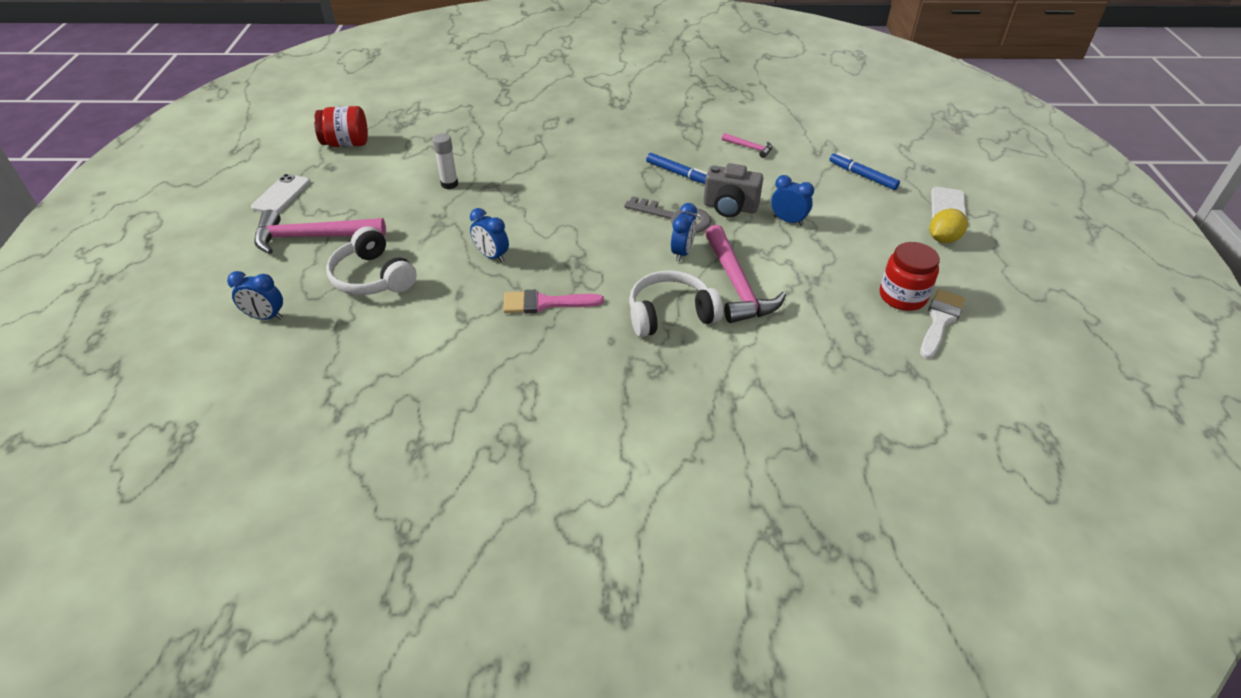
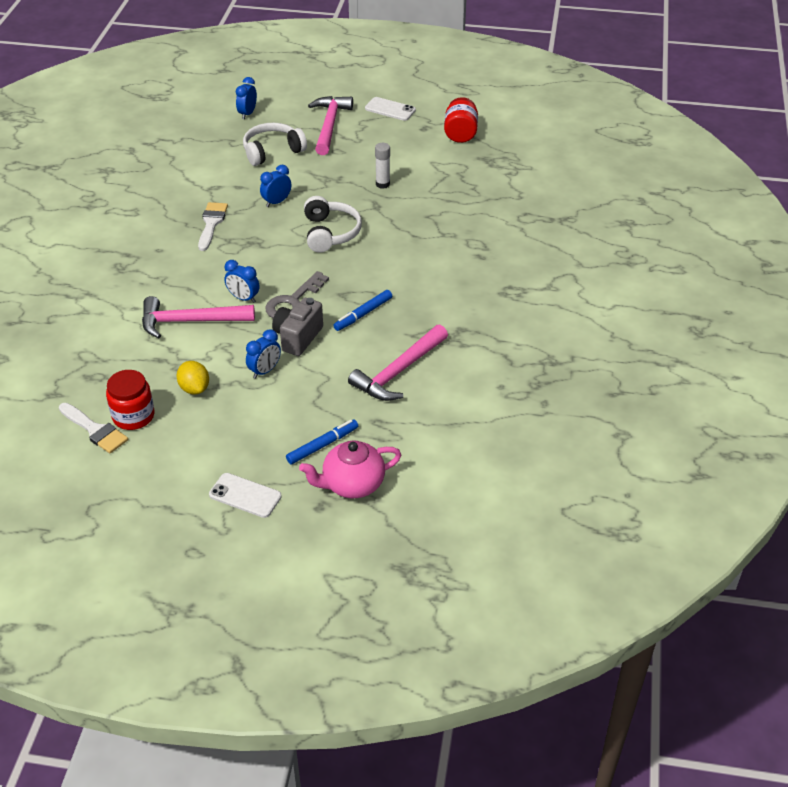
camera: 100 degrees right, 0 degrees up
(545, 303) = (211, 223): pink brush -> white brush
(670, 314) = (172, 281): white headphones -> white headphones (330, 233)
(749, 148) = (399, 372): pink hammer -> pink hammer, size x2.08
(894, 157) = (352, 484): none -> pink teapot
(943, 239) = (197, 472): yellow lemon -> yellow lemon (194, 388)

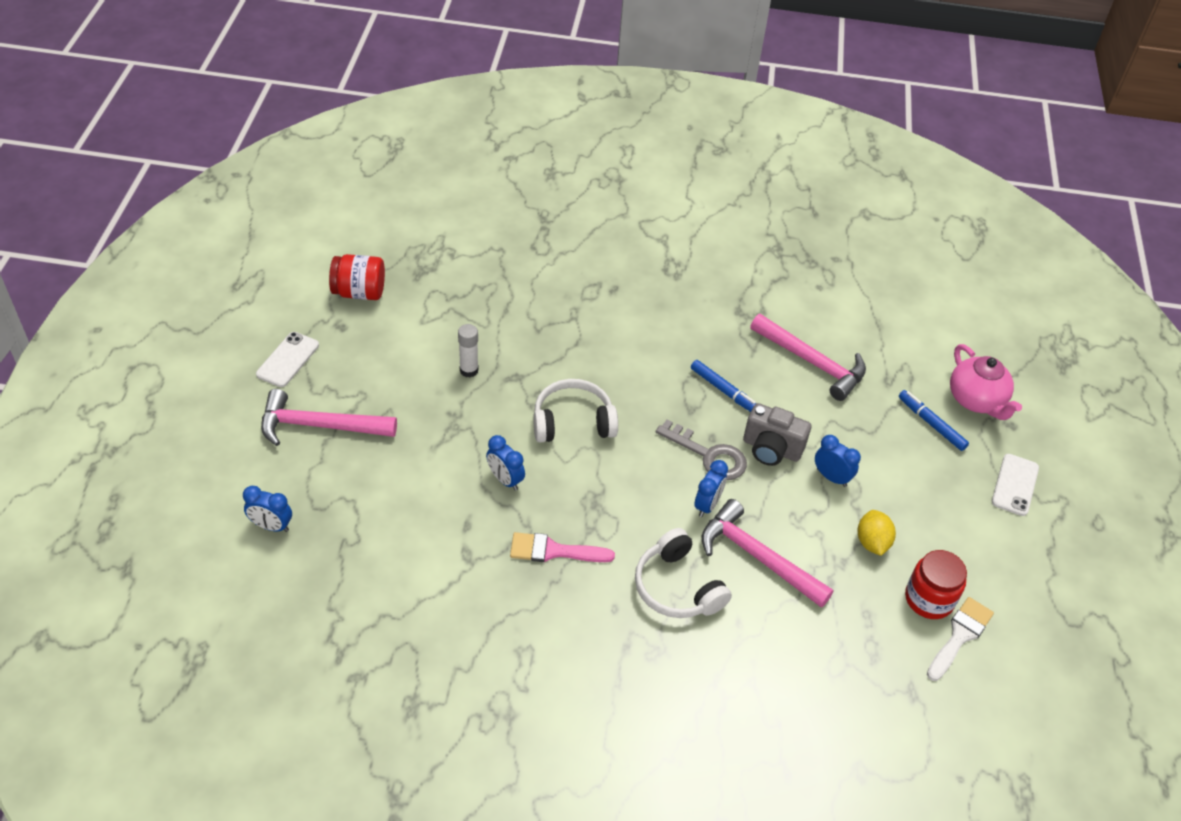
camera: 95 degrees left, 5 degrees up
(190, 321) = (757, 557): pink hammer -> pink hammer turned 135 degrees clockwise
(194, 388) = (872, 542): yellow lemon -> yellow lemon turned 60 degrees counterclockwise
(211, 223) = (553, 551): white brush -> pink brush
(272, 151) = (380, 490): white headphones -> white headphones (677, 587)

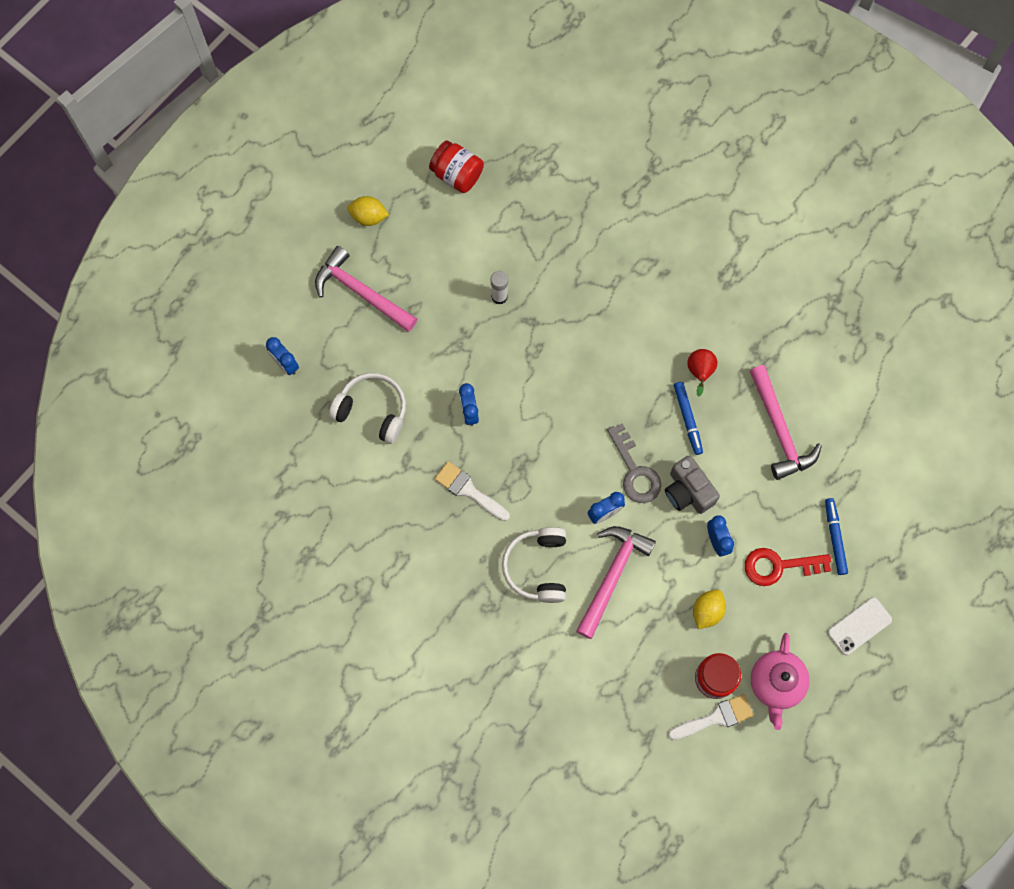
camera: 35 degrees right, 25 degrees up
(288, 360) = (369, 217): white phone -> yellow lemon
(553, 551) = (468, 490): pink brush -> white brush
(573, 422) = (550, 387): white headphones -> white headphones (372, 410)
(705, 349) = (700, 372): none -> red pear
(757, 557) = (612, 576): pink hammer -> pink hammer turned 45 degrees clockwise
(904, 471) = (779, 566): none -> red key
(976, 400) = (890, 536): pink teapot -> pink teapot (776, 683)

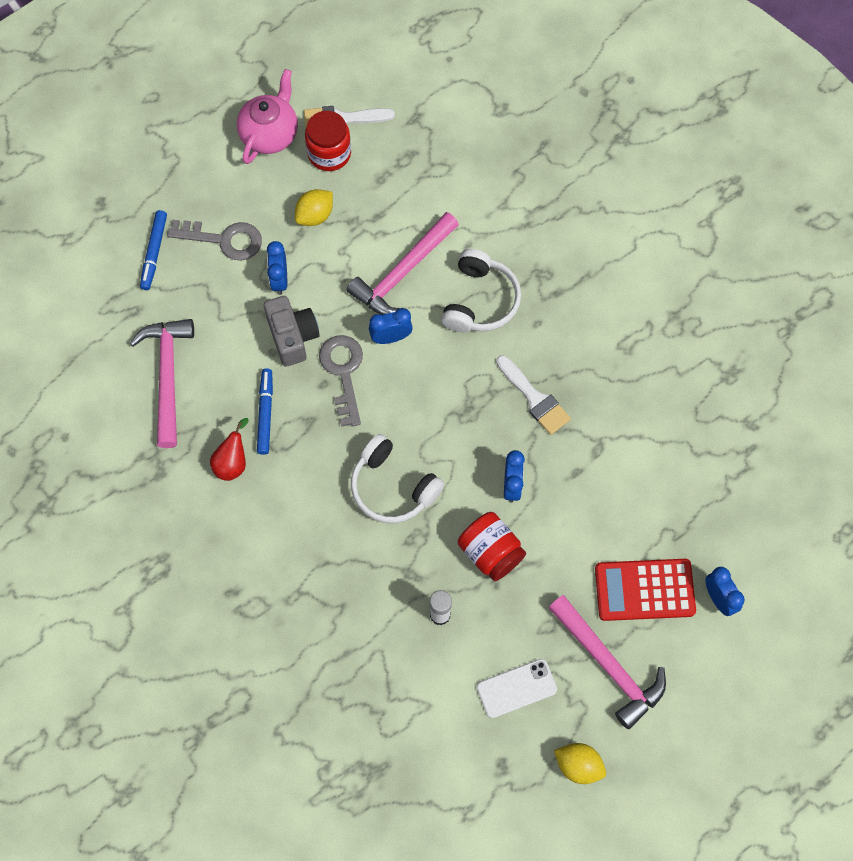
camera: 165 degrees left, 5 degrees down
(345, 355) = (644, 590): none -> red calculator
(372, 410) = (625, 515): white headphones -> white headphones (393, 487)
(457, 174) = (451, 794): red jar -> red jar (490, 552)
(779, 566) = (224, 239): red key -> grey key
(859, 626) = (165, 165): white phone -> white phone (516, 688)

